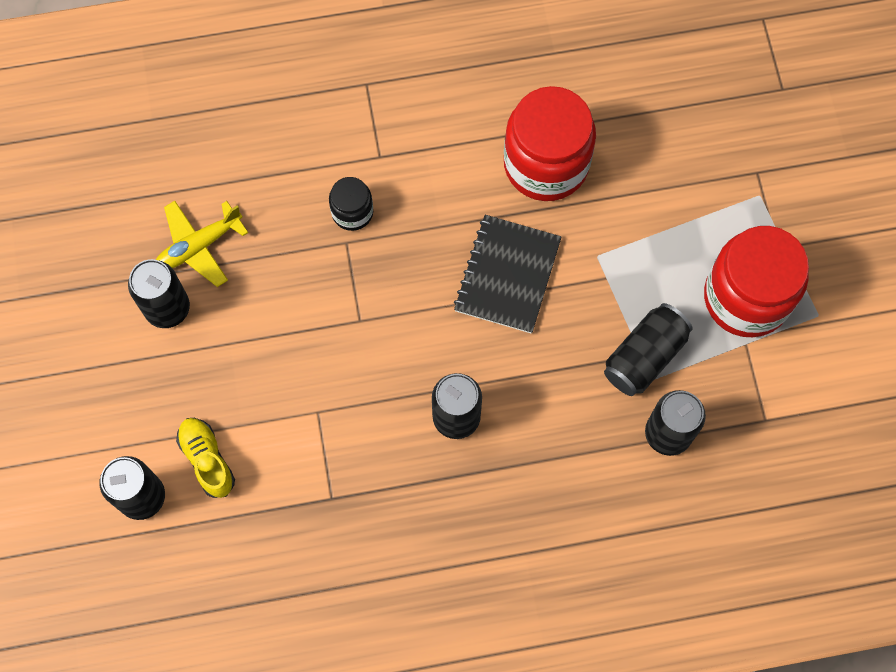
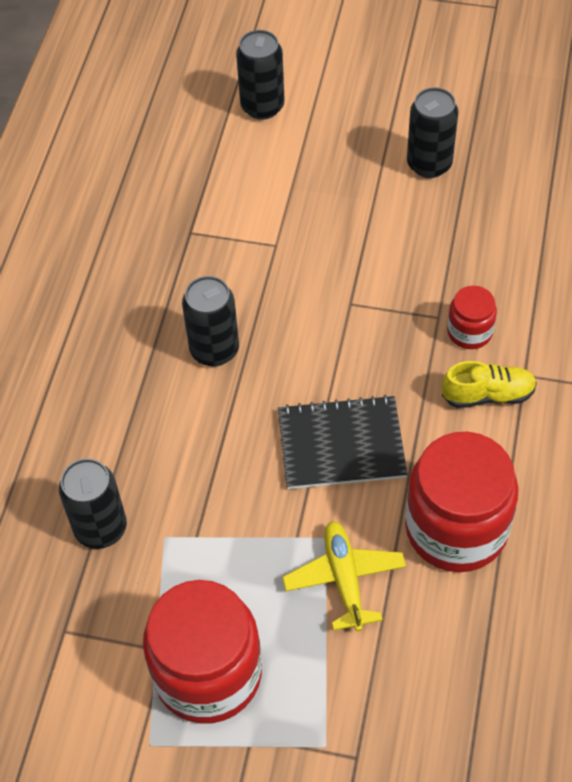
camera: 115 degrees right, 15 degrees down
(199, 246) = (483, 202): yellow plane -> yellow plane (344, 579)
(207, 460) = (272, 156): yellow shoe -> yellow shoe (487, 395)
(352, 212) = (469, 332): black jar -> red jar
(507, 275) = (341, 444): black notebook -> black notebook turned 45 degrees counterclockwise
(644, 356) = (192, 539): black can -> none

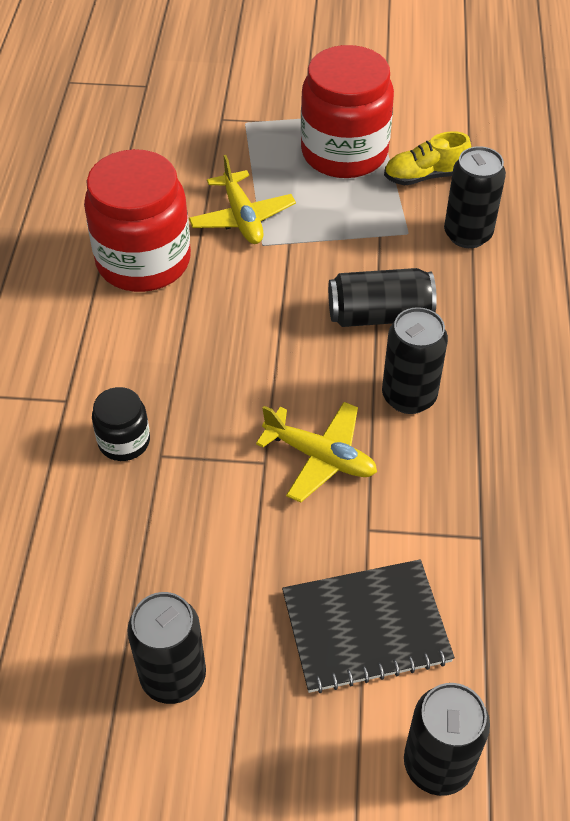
camera: 170 degrees right, 5 degrees down
(220, 436) = (379, 315): none -> black can
(303, 303) = (320, 457): none -> yellow plane
(341, 444) = (257, 318): black notebook -> black notebook (366, 627)
(469, 332) = (124, 441): red jar -> black jar
(487, 395) = (107, 376): yellow shoe -> yellow shoe (425, 176)

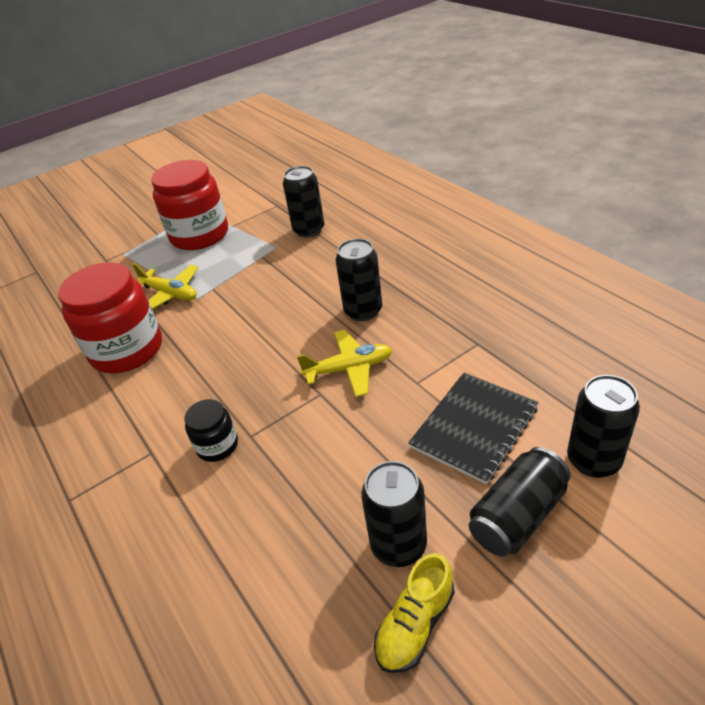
camera: 35 degrees left, 10 degrees down
(379, 315) = (303, 288): black can -> black can (517, 515)
(425, 176) = (257, 220): yellow shoe -> yellow shoe (415, 624)

